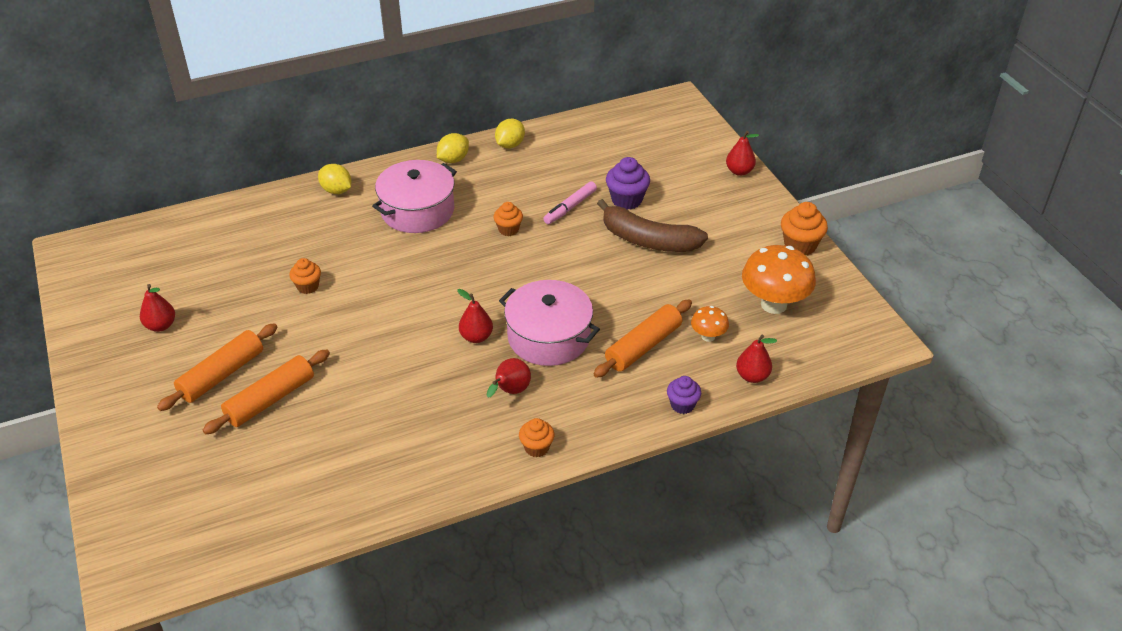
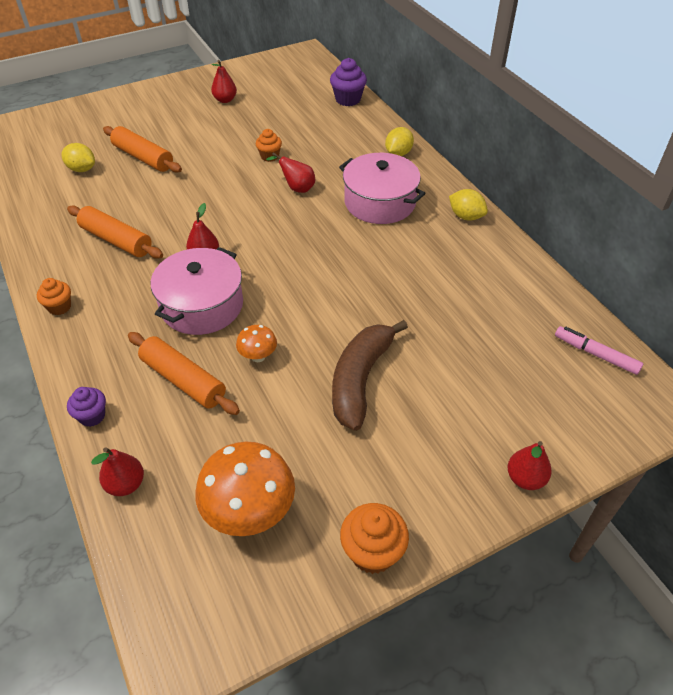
camera: 85 degrees right, 5 degrees up
(221, 374) = (172, 133): orange rolling pin -> orange rolling pin (116, 240)
(508, 229) = (361, 264): orange cupcake -> none
(510, 145) = (505, 254): yellow lemon -> yellow lemon (82, 169)
(510, 391) = (132, 284): red pear -> red pear (297, 188)
(570, 207) = (407, 309): pink marker -> pink marker (595, 354)
(626, 200) = (431, 357): purple cupcake -> purple cupcake (348, 99)
(708, 336) = (195, 440): orange mushroom -> orange mushroom (258, 356)

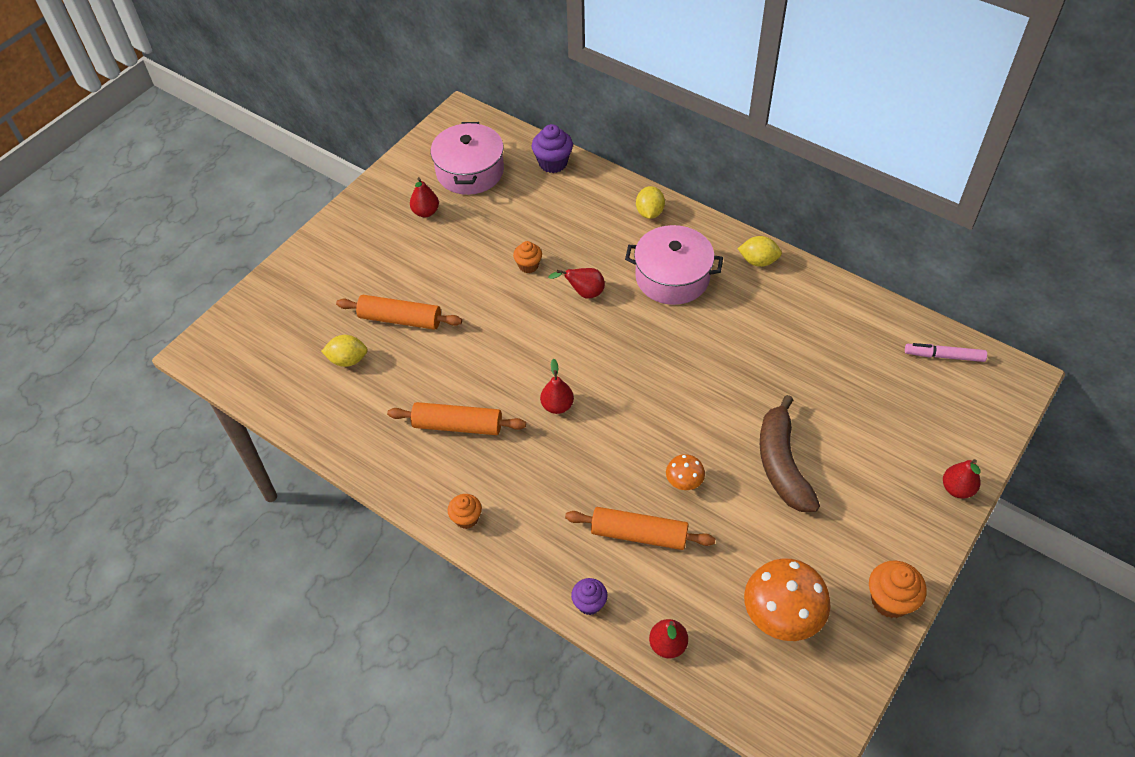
camera: 25 degrees left, 5 degrees up
(202, 305) = (596, 456): pink pot -> pink pot (470, 171)

